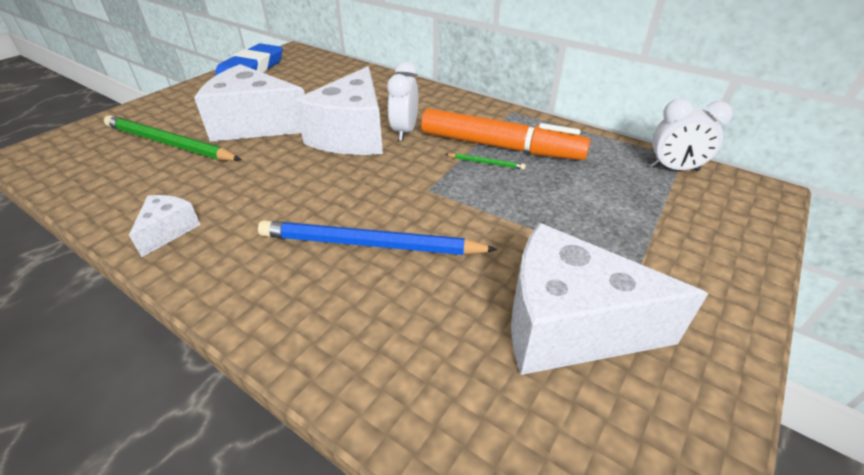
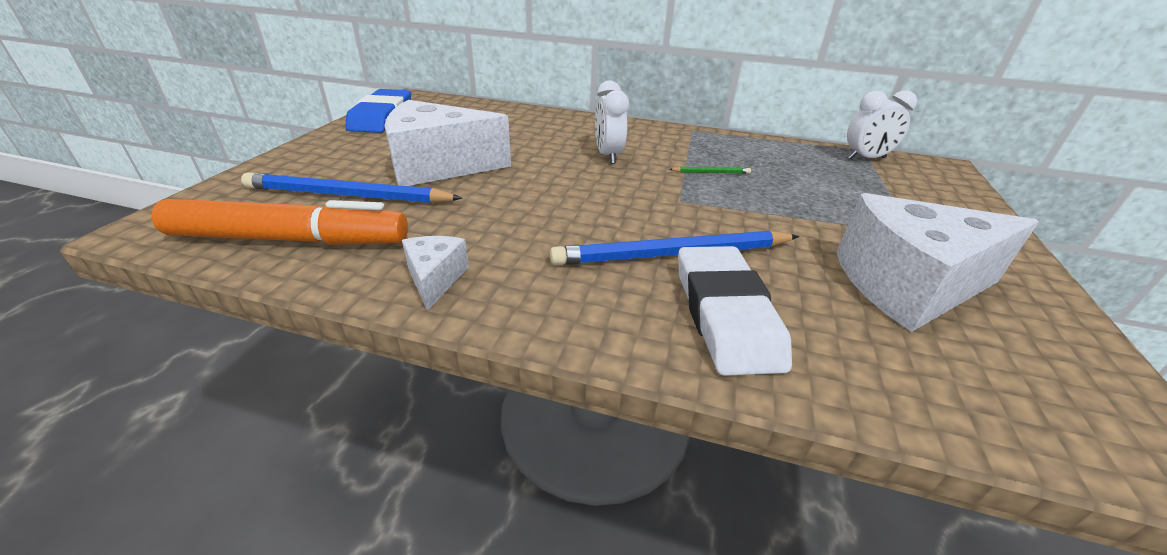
camera: 20 degrees left, 5 degrees down
(169, 144) = (348, 195): green pencil -> blue pencil
(352, 135) = (557, 164): white cheese -> none
(361, 313) = (725, 314): none -> white eraser
(499, 146) = (709, 158): orange marker -> orange marker (288, 239)

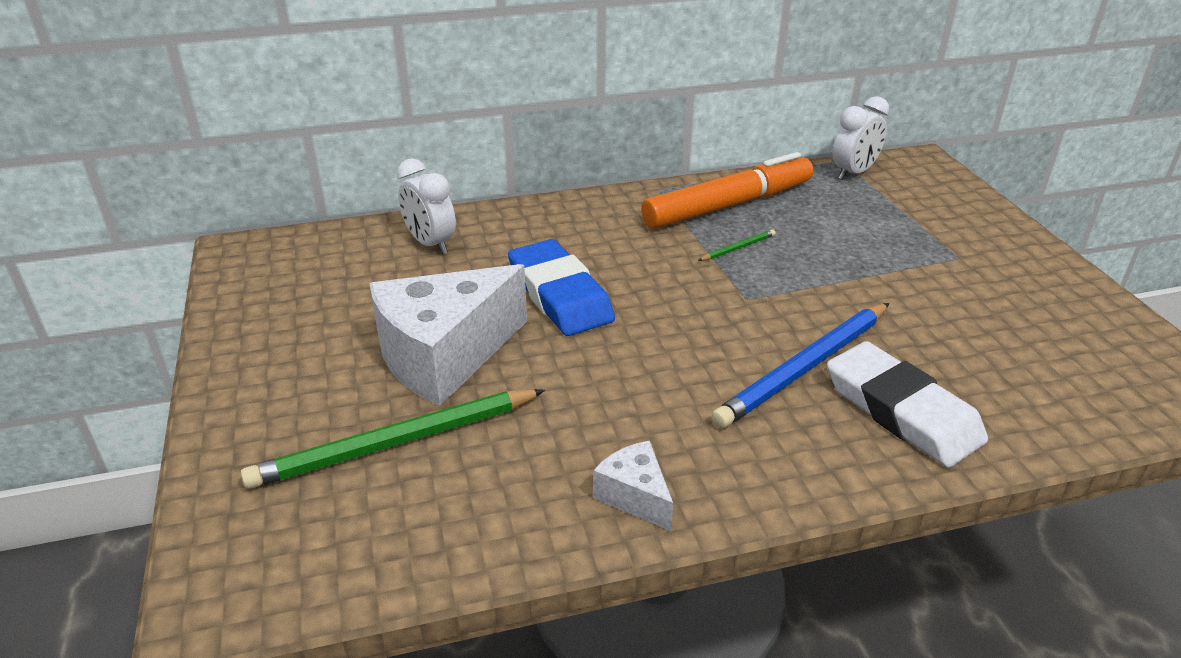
camera: 30 degrees left, 0 degrees up
(288, 239) = (416, 528): orange marker -> orange marker (727, 205)
(348, 195) = (396, 443): blue pencil -> green pencil
(382, 117) = (250, 304): blue eraser -> blue eraser (559, 295)
(608, 156) = (614, 263): white clock -> white clock (430, 244)
(908, 286) = (997, 320): white cheese -> none

